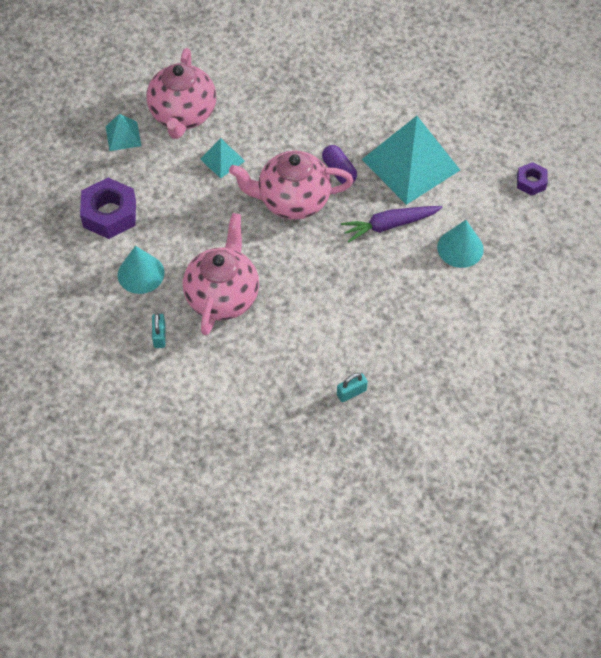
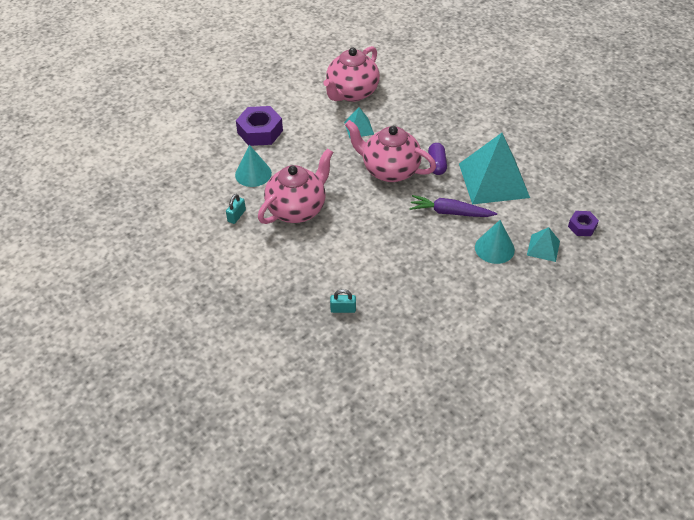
camera: 30 degrees right, 10 degrees down
(123, 136) = (303, 91): turquoise pyramid -> turquoise pyramid (543, 248)

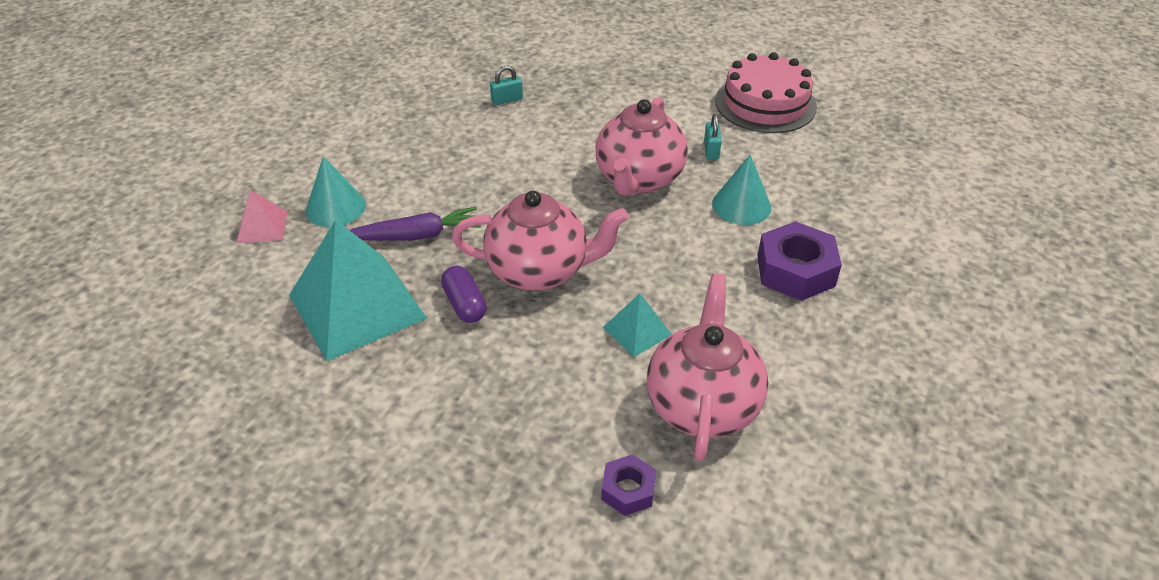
camera: 155 degrees right, 5 degrees down
(166, 242) = (765, 104): none -> pink cake
(543, 248) = (262, 227): turquoise pyramid -> pink pyramid
(582, 226) = (199, 273): purple nut -> purple nut (628, 490)

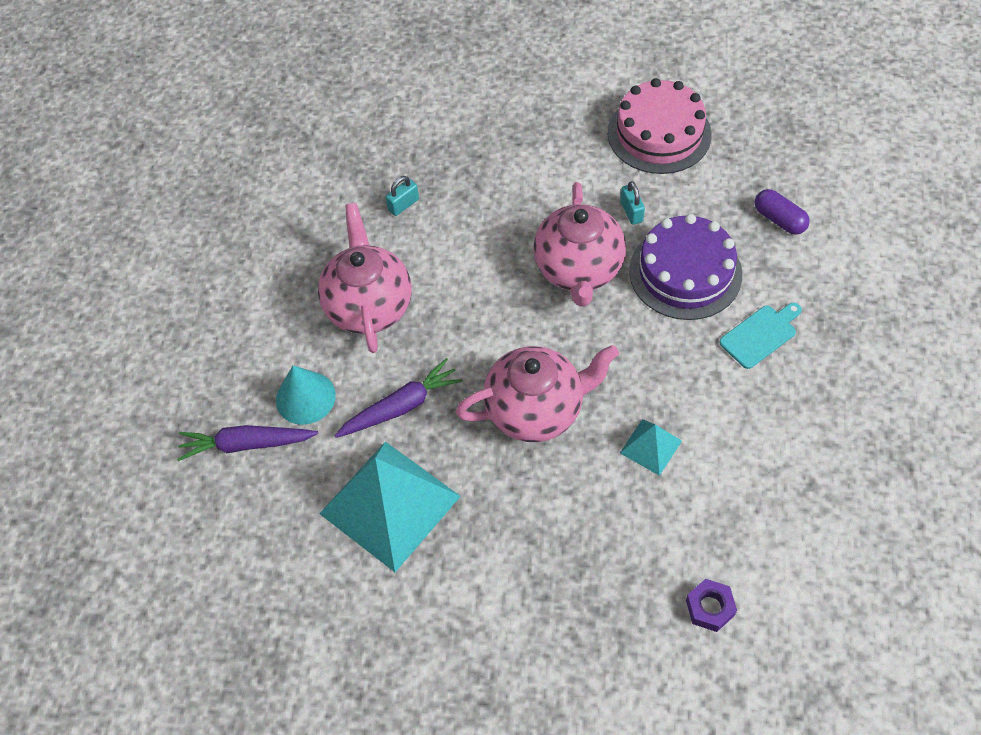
camera: 15 degrees left, 15 degrees up
(262, 227) = (247, 444): pink pyramid -> purple carrot
(464, 304) = (486, 469): purple capsule -> purple capsule (779, 219)
(702, 404) = (735, 504): pink teapot -> pink teapot (369, 305)
(741, 205) = (685, 272): turquoise cone -> purple cake
(795, 271) = (760, 335): purple nut -> turquoise cutting board

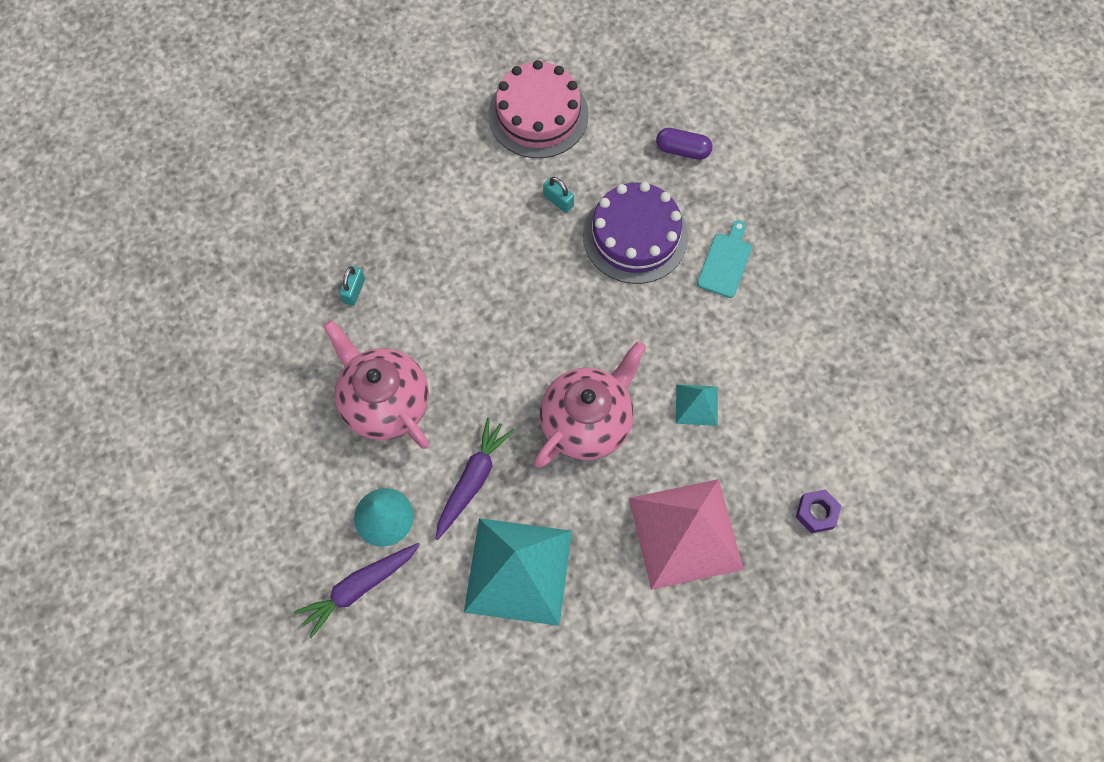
camera: 35 degrees left, 10 degrees up
(565, 555) = (685, 533): none -> pink pyramid
(579, 270) = (546, 277): pink teapot -> none

